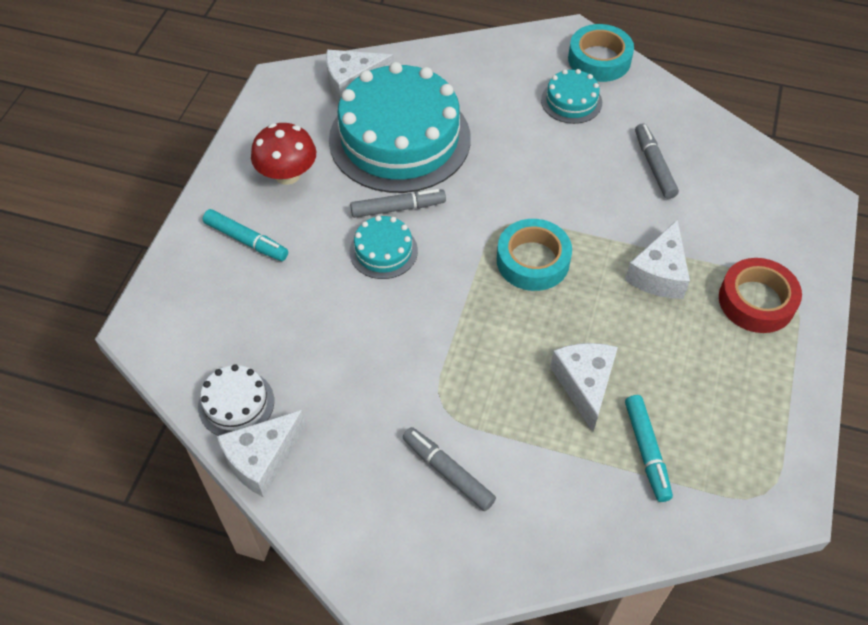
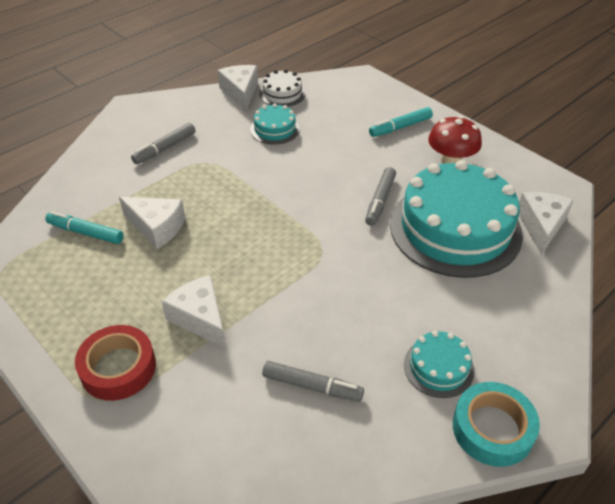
camera: 120 degrees right, 10 degrees down
(383, 251) = (345, 180): turquoise cake -> turquoise cake (275, 129)
(448, 472) = (165, 148): grey marker -> grey marker turned 150 degrees clockwise
(533, 261) = (275, 250): turquoise tape -> none

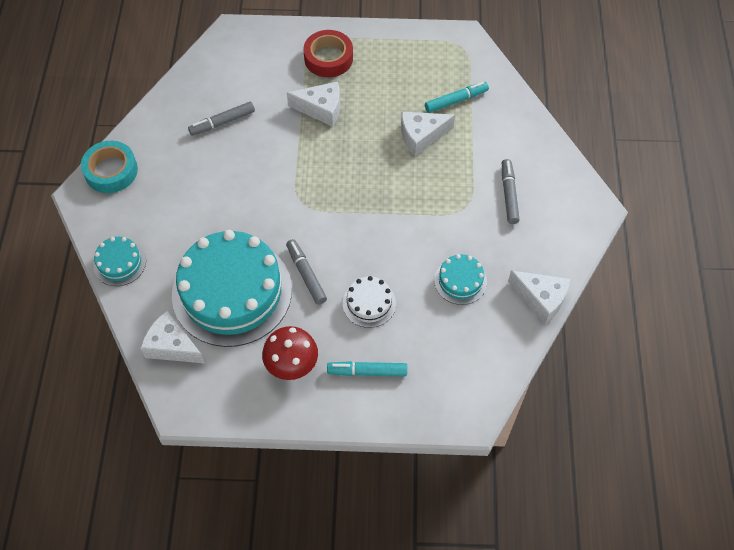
camera: 135 degrees right, 15 degrees up
(282, 93) = (508, 328): white cake -> white cake (369, 303)
(400, 127) = (367, 372): turquoise marker -> turquoise marker turned 105 degrees counterclockwise
(438, 367) = (164, 182): turquoise cake -> turquoise cake (119, 263)
(541, 226) = (172, 346): white cheese -> white cheese turned 150 degrees clockwise

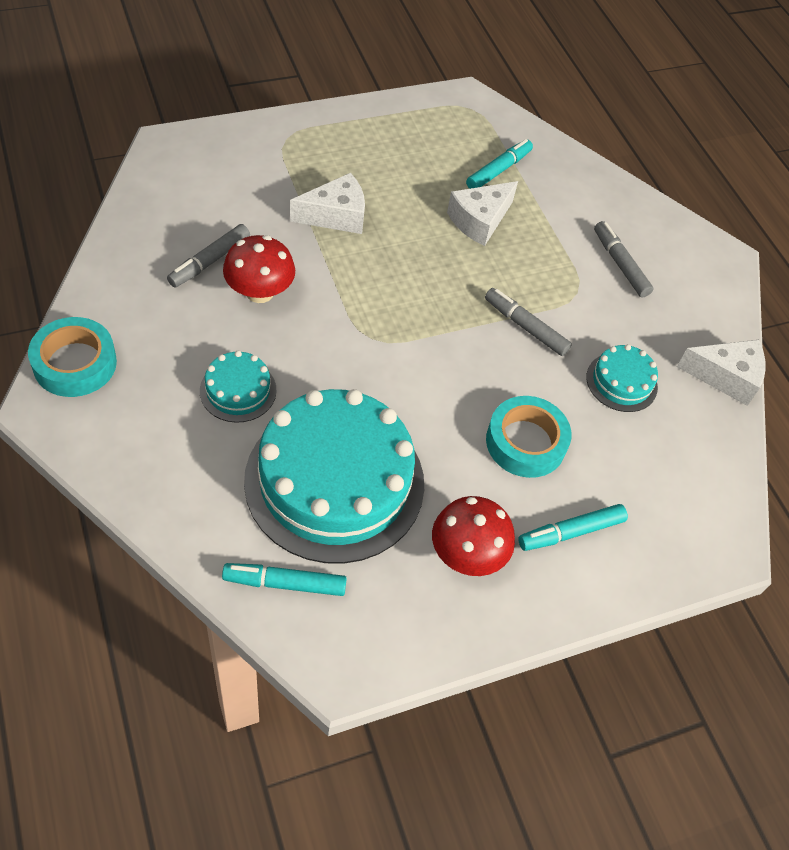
camera: 30 degrees left, 5 degrees down
(119, 263) = (148, 488): turquoise cake -> turquoise cake (238, 390)
(172, 346) = (285, 583): white cheese -> turquoise marker
(244, 152) = (259, 292): none -> red mushroom
(306, 275) = (424, 429): grey marker -> grey marker (525, 327)
(328, 58) = (313, 153): red tape -> none
(369, 303) = (525, 442): white cake -> turquoise tape

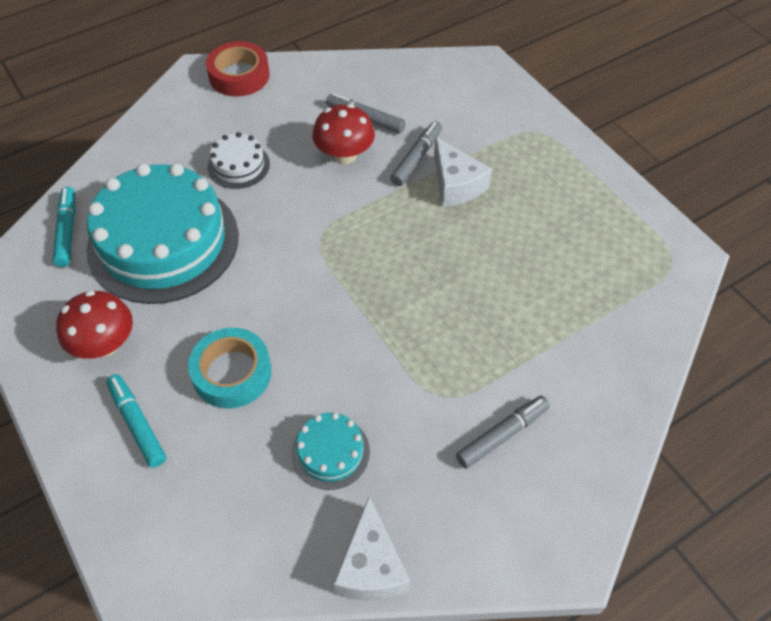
camera: 85 degrees right, 0 degrees up
(75, 363) = (239, 75): turquoise tape -> red tape
(238, 390) = (238, 165): turquoise cake -> white cake
(479, 221) = (504, 294): white cheese -> none
(498, 170) = (588, 299): turquoise marker -> none
(525, 327) = (375, 354): grey marker -> grey marker (416, 158)

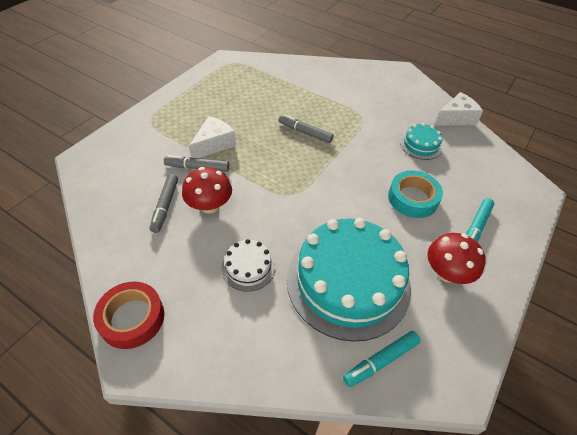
camera: 115 degrees left, 5 degrees down
(502, 435) = (366, 95): grey marker -> grey marker (305, 132)

